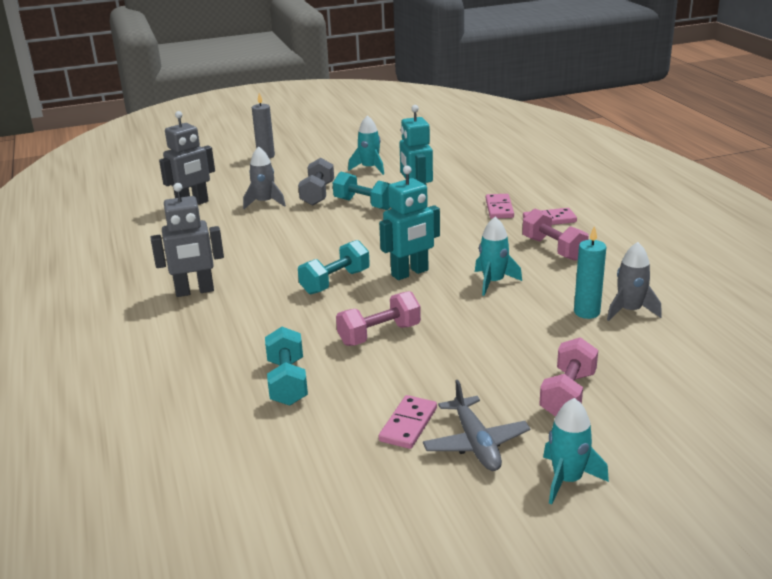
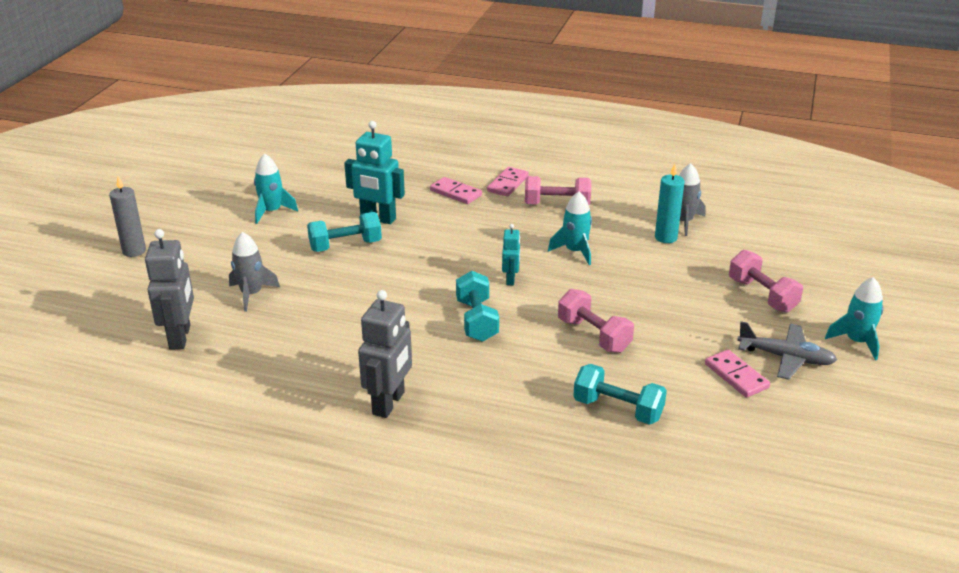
camera: 55 degrees left, 5 degrees up
(317, 194) = (282, 259): grey dumbbell -> none
(379, 334) = (593, 335): pink dumbbell -> pink dumbbell turned 45 degrees counterclockwise
(410, 273) = (510, 279): turquoise robot -> turquoise robot, size x0.56

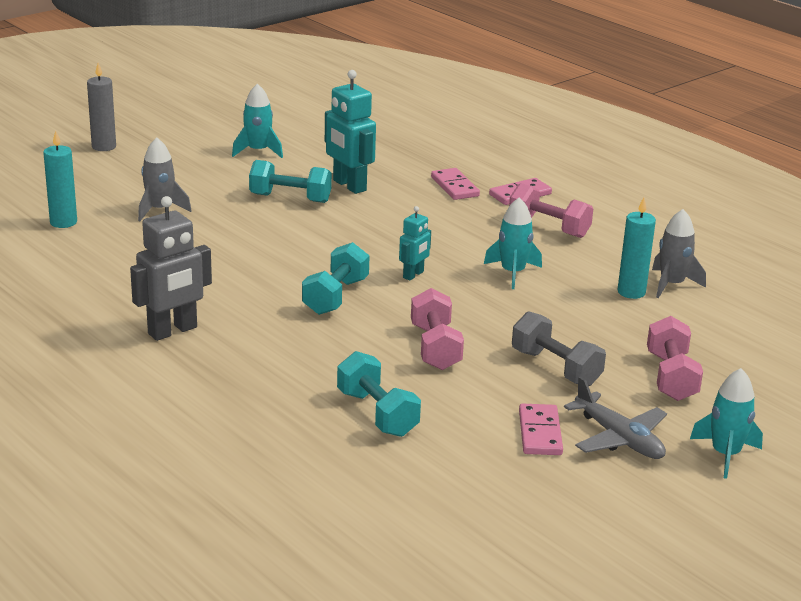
camera: 30 degrees right, 5 degrees down
(180, 337) = (63, 222): grey robot -> turquoise candle
(687, 318) = (556, 368): none -> grey dumbbell

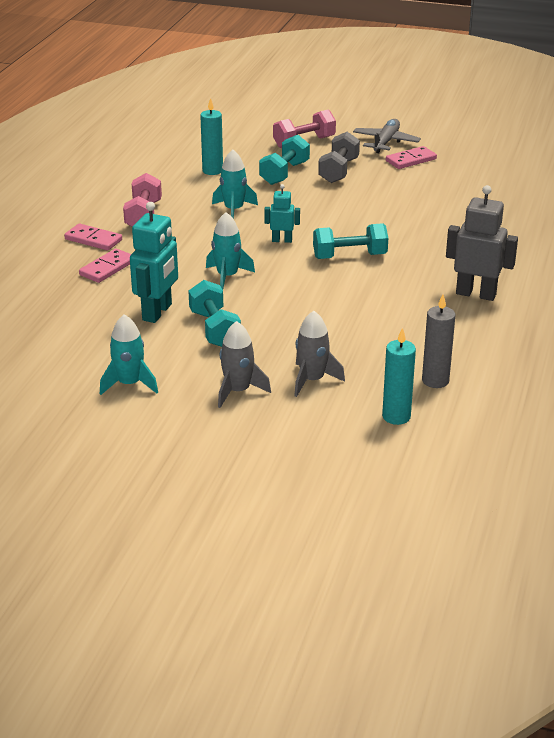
camera: 120 degrees left, 5 degrees up
(104, 147) = (216, 479): grey candle -> grey candle (435, 381)
(377, 413) = (460, 203): turquoise dumbbell -> turquoise dumbbell (284, 173)
(435, 347) = (366, 207): pink dumbbell -> none
(671, 284) = (185, 162): grey rocket -> grey rocket (238, 391)
(725, 454) = (362, 118): turquoise rocket -> turquoise rocket (227, 276)

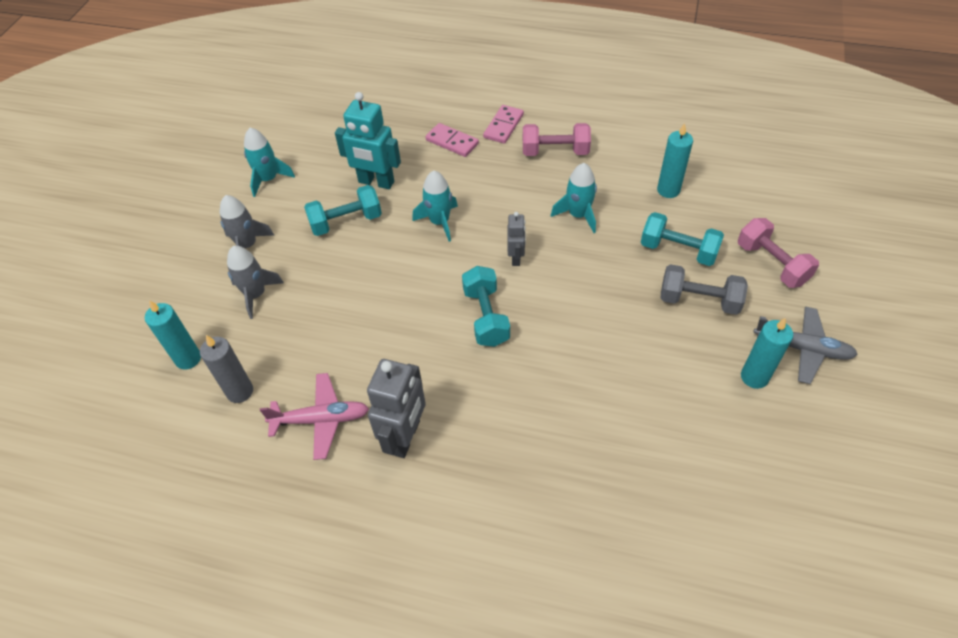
camera: 90 degrees right, 20 degrees up
(282, 240) = (516, 258): turquoise robot -> grey robot
(410, 160) = (754, 377): pink domino -> turquoise candle
(462, 334) = (321, 419): none -> pink plane

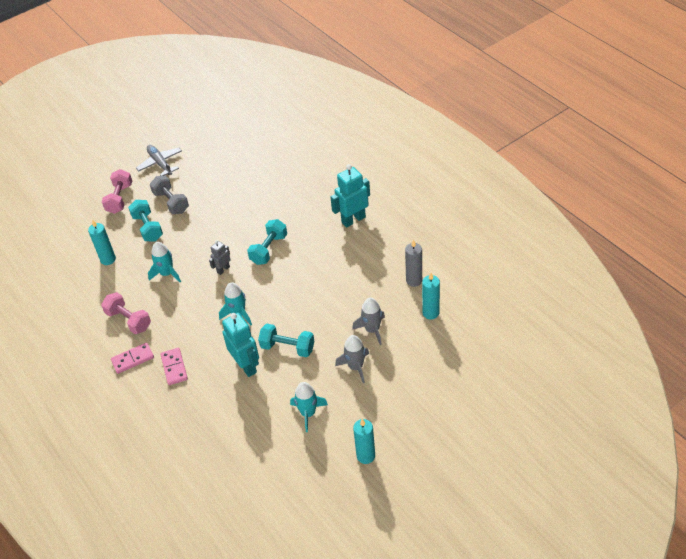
camera: 140 degrees left, 5 degrees down
(321, 419) = (384, 246): pink plane -> none
(405, 437) = (353, 220): grey robot -> turquoise robot
(754, 377) = (192, 165): turquoise candle -> turquoise candle (366, 456)

